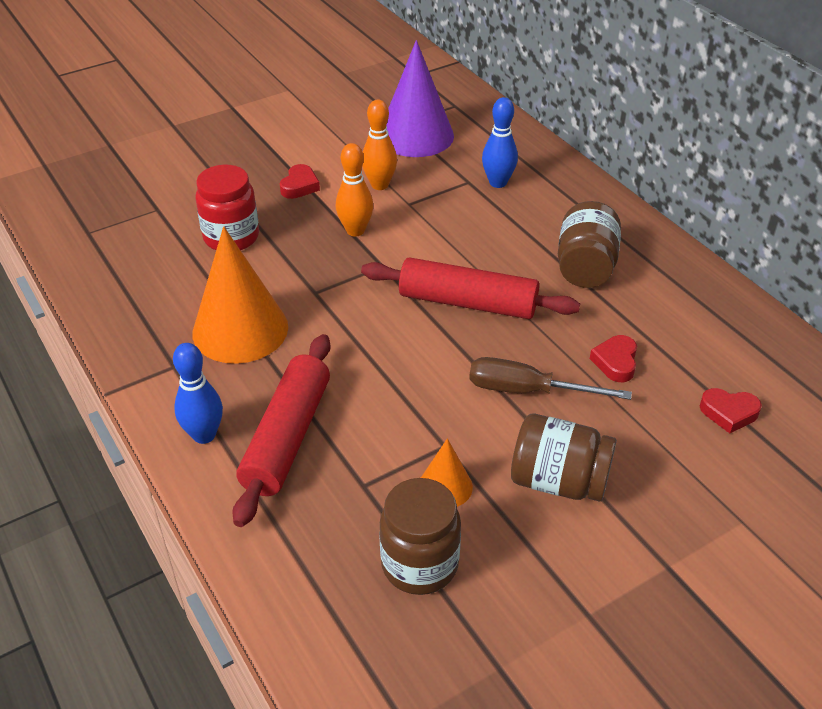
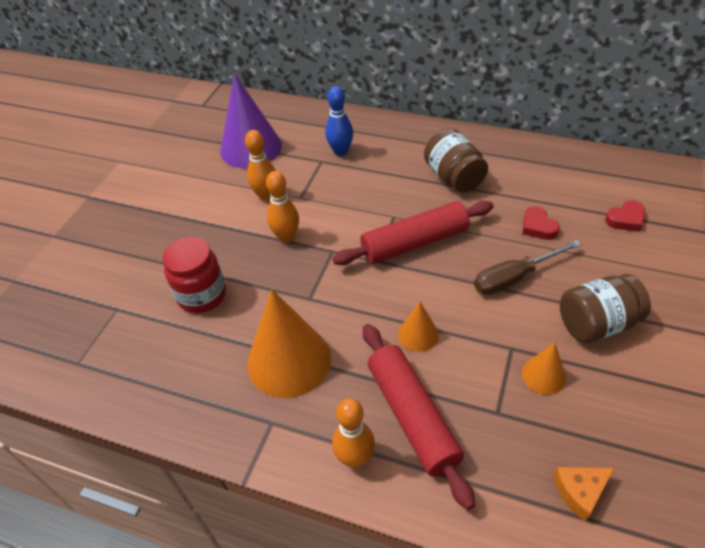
camera: 35 degrees left, 5 degrees up
(204, 435) = (355, 458): blue bowling pin -> orange bowling pin
(299, 186) = (210, 228): red heart -> none
(355, 593) = (580, 492): none -> orange cheese
(372, 379) = (418, 334): none -> orange cone
(419, 564) = (591, 440): brown jar -> none

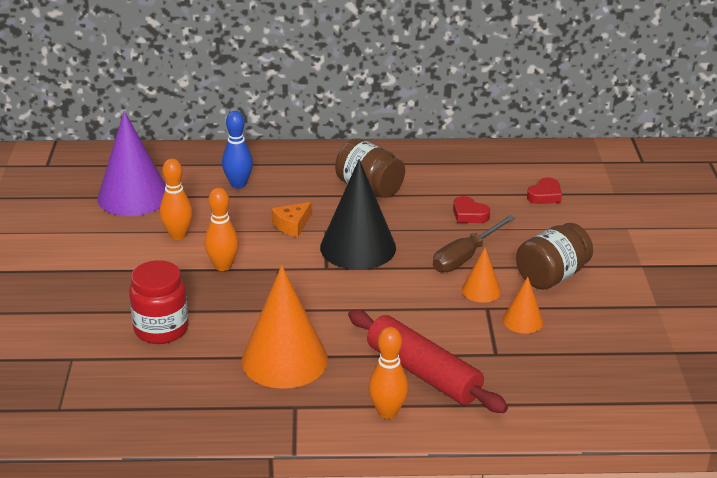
camera: 25 degrees left, 15 degrees down
(414, 243) = (358, 247): red rolling pin -> black cone
(418, 334) = (398, 315): orange cone -> orange cone (481, 290)
(580, 492) = (585, 388): orange cheese -> orange cheese (292, 225)

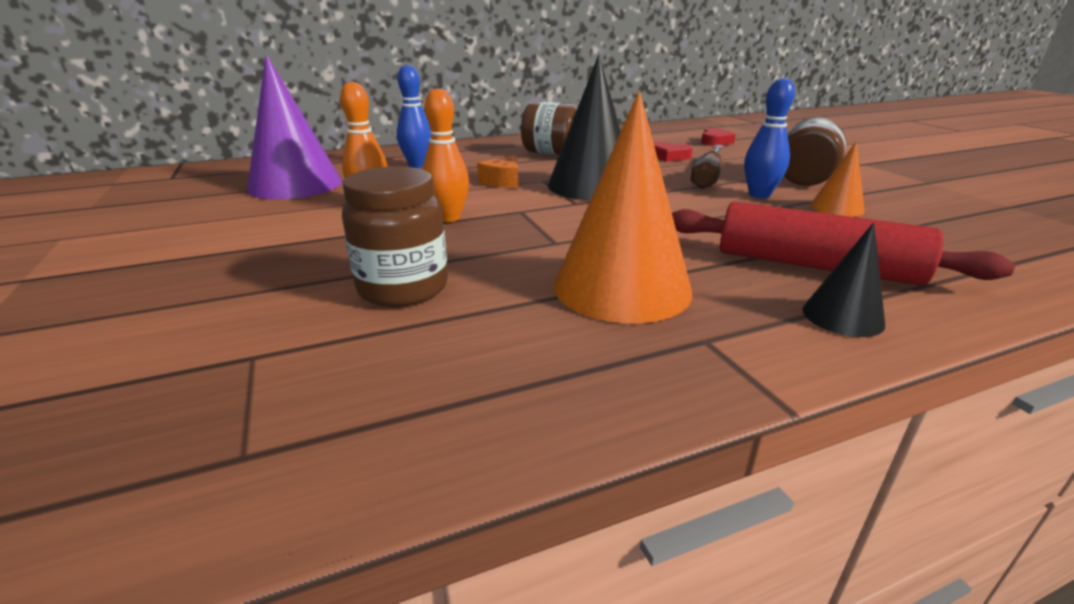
camera: 20 degrees left, 5 degrees down
(161, 329) = (403, 288): red jar -> brown jar
(387, 412) = (842, 316): orange bowling pin -> black cone
(481, 290) = (759, 195): orange cone -> blue bowling pin

